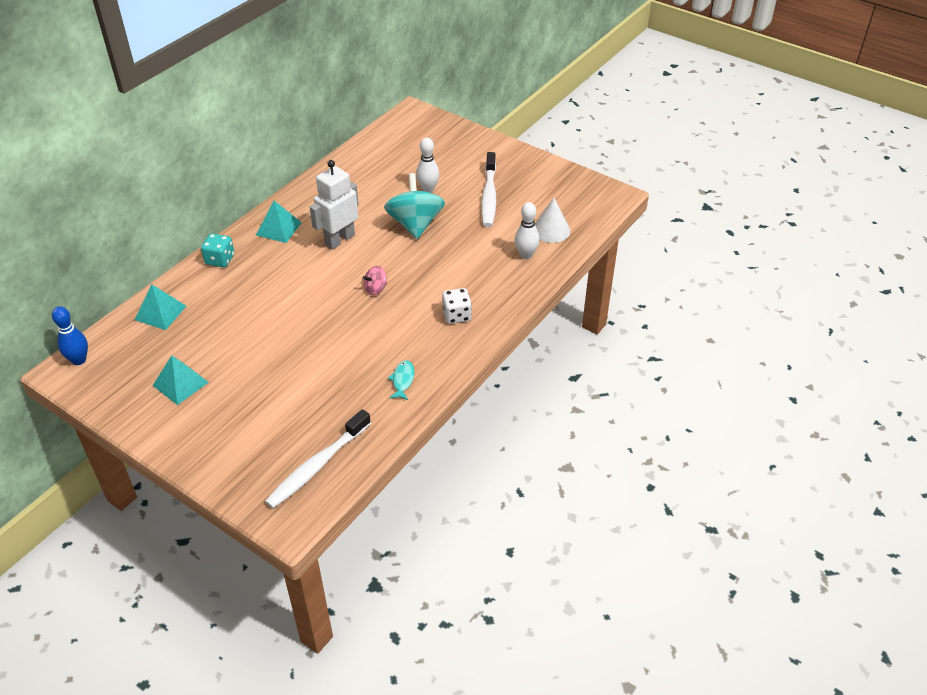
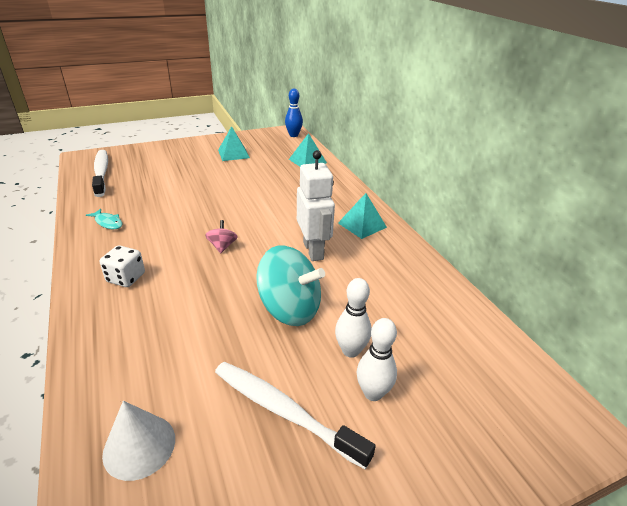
camera: 120 degrees right, 10 degrees down
(220, 260) = (344, 191): turquoise dice -> none
(526, 255) = (131, 382): white bowling pin -> white bowling pin (373, 393)

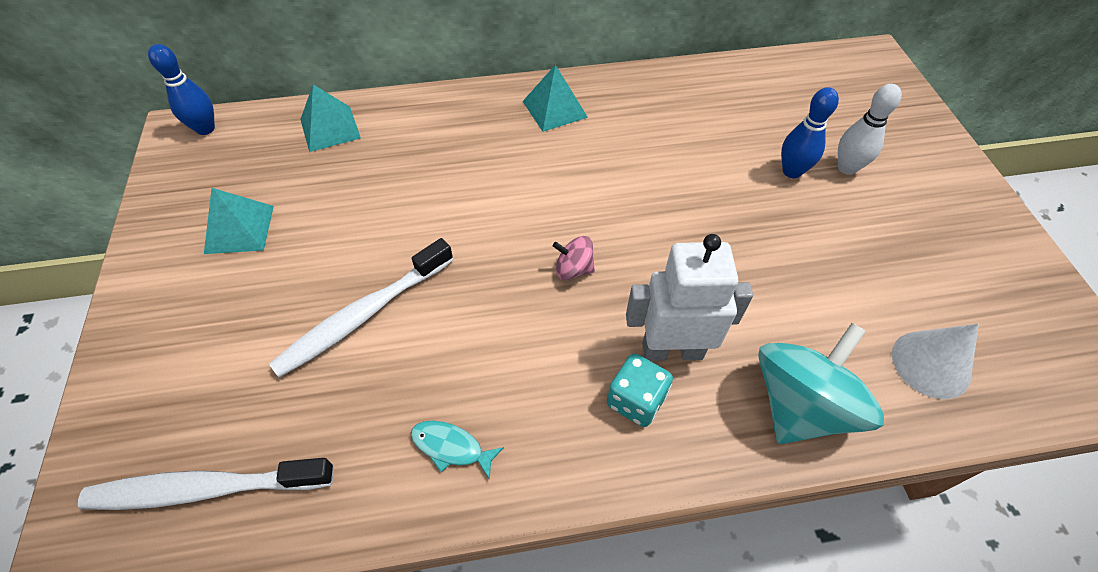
camera: 75 degrees left, 20 degrees up
(108, 222) = (451, 447): turquoise fish -> turquoise fish turned 120 degrees counterclockwise
(126, 278) = (636, 400): white dice -> turquoise dice
(284, 411) = (874, 238): white toothbrush -> white toothbrush (363, 315)
(290, 309) = (723, 211): turquoise spinning top -> turquoise spinning top (800, 405)
(313, 250) = (605, 168): white robot -> white robot (672, 350)
(350, 351) = (792, 171): white bowling pin -> blue bowling pin

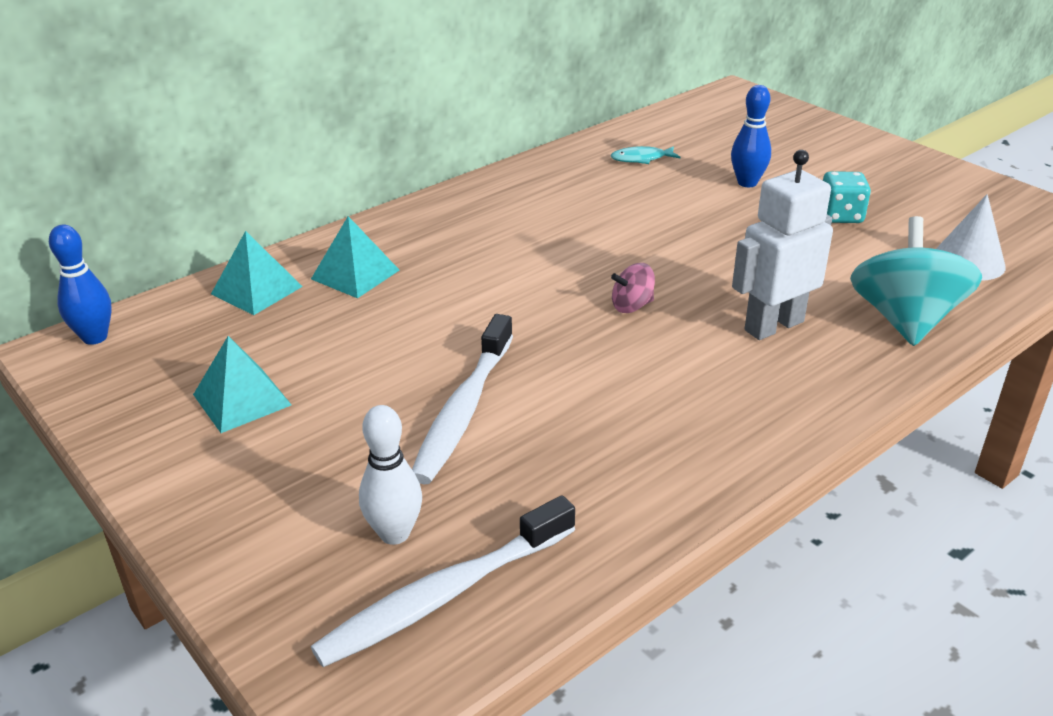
camera: 30 degrees left, 20 degrees down
(451, 447) = (656, 461): turquoise fish -> turquoise fish (641, 159)
(554, 109) = (489, 204): turquoise pyramid -> turquoise pyramid (355, 274)
(636, 400) = (778, 367): turquoise dice -> turquoise dice (840, 216)
(847, 168) = (788, 167): white bowling pin -> white bowling pin (394, 533)

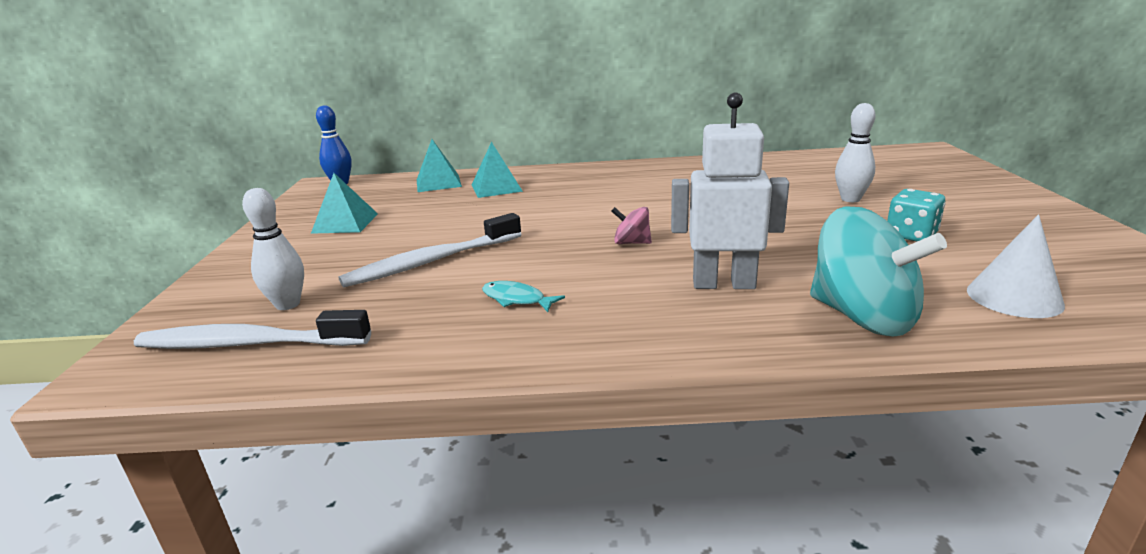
camera: 40 degrees right, 10 degrees down
(641, 159) = (781, 172): turquoise fish -> turquoise fish (517, 299)
(747, 183) = (850, 199): blue bowling pin -> white bowling pin
(904, 320) = (863, 317): turquoise spinning top -> turquoise spinning top turned 90 degrees clockwise

